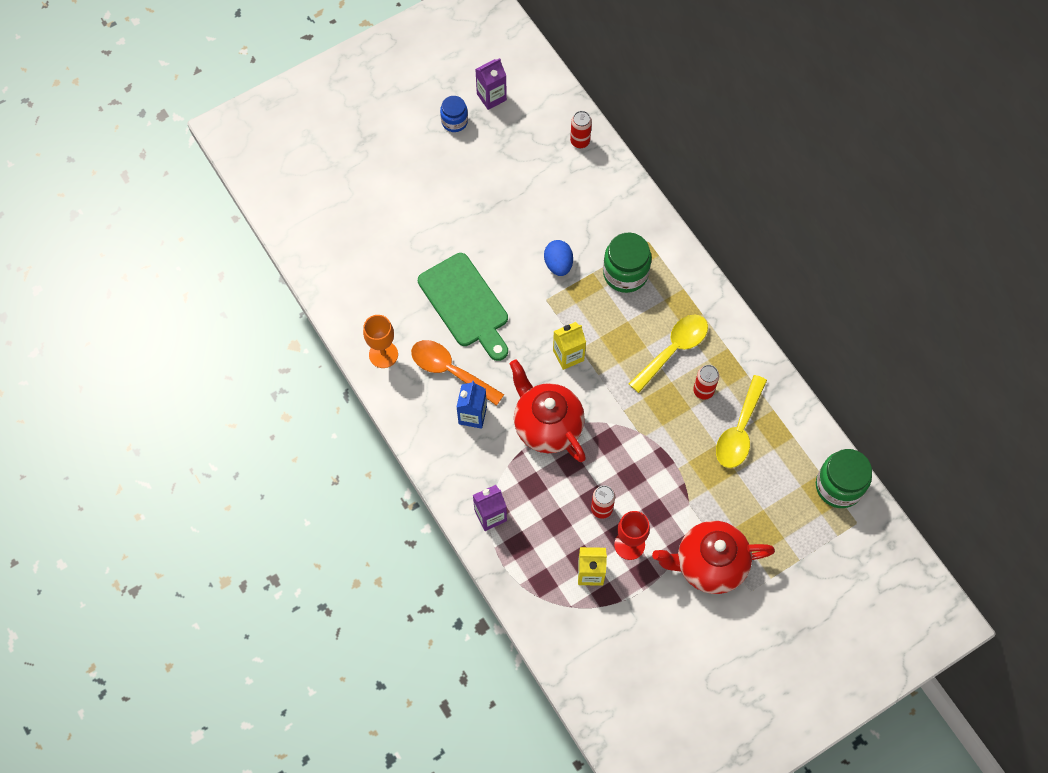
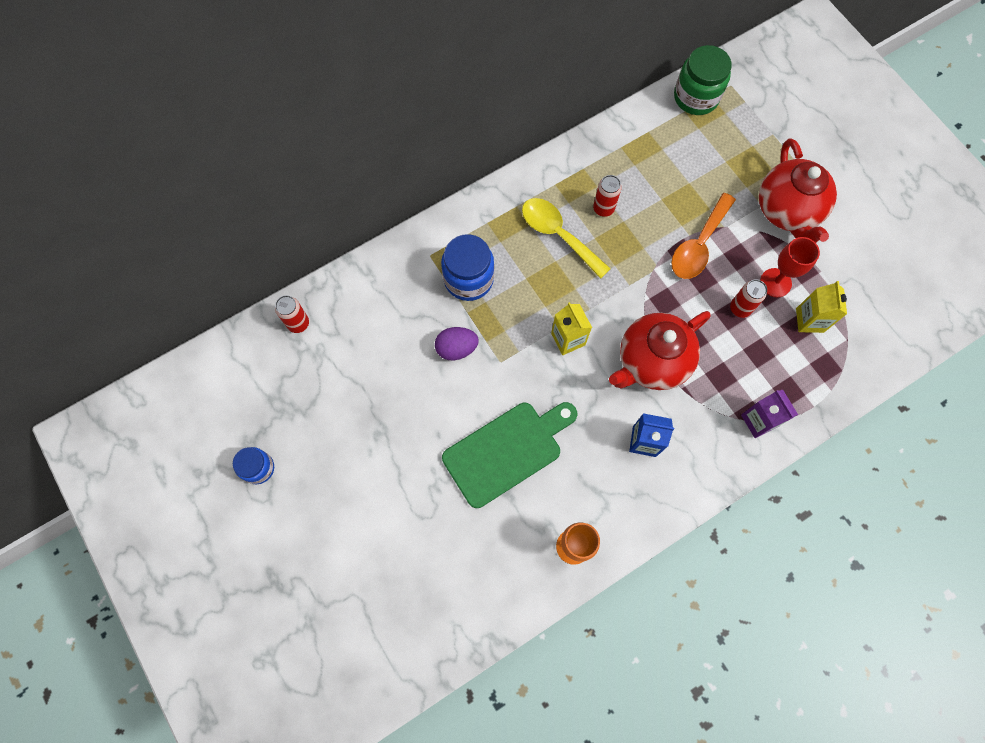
camera: 90 degrees left, 5 degrees up
(450, 371) = (591, 467): orange spoon -> orange spoon (699, 244)
(491, 97) = (228, 424): purple carton -> none
(558, 264) = (456, 348): blue egg -> purple egg
(625, 273) = (468, 279): green jar -> blue jar
(739, 430) = (644, 178): yellow spoon -> none

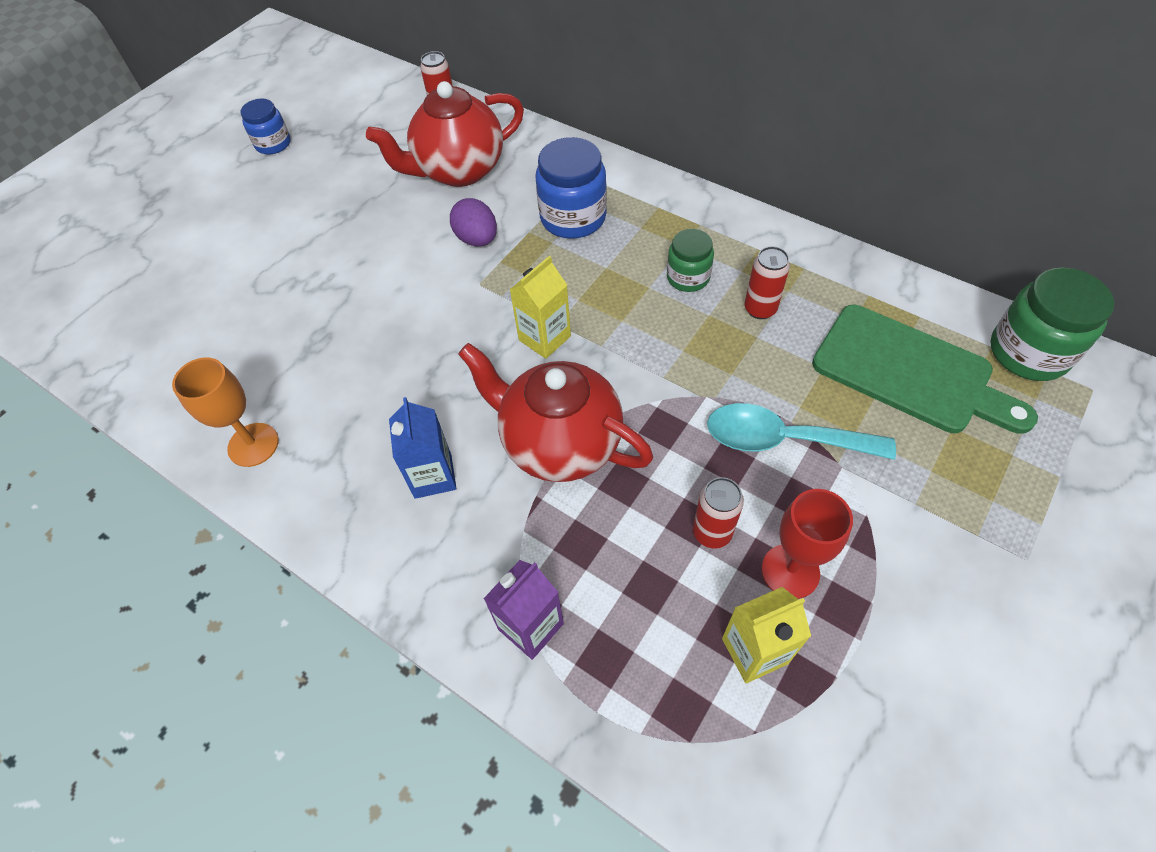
camera: 70 degrees right, 15 degrees down
(506, 451) = (363, 330): green cutting board -> green cutting board (910, 371)
(558, 235) = (688, 277): yellow spoon -> green jar
(699, 244) = (784, 439): orange spoon -> turquoise spoon
(787, 211) = (934, 546): red teapot -> red teapot (459, 170)

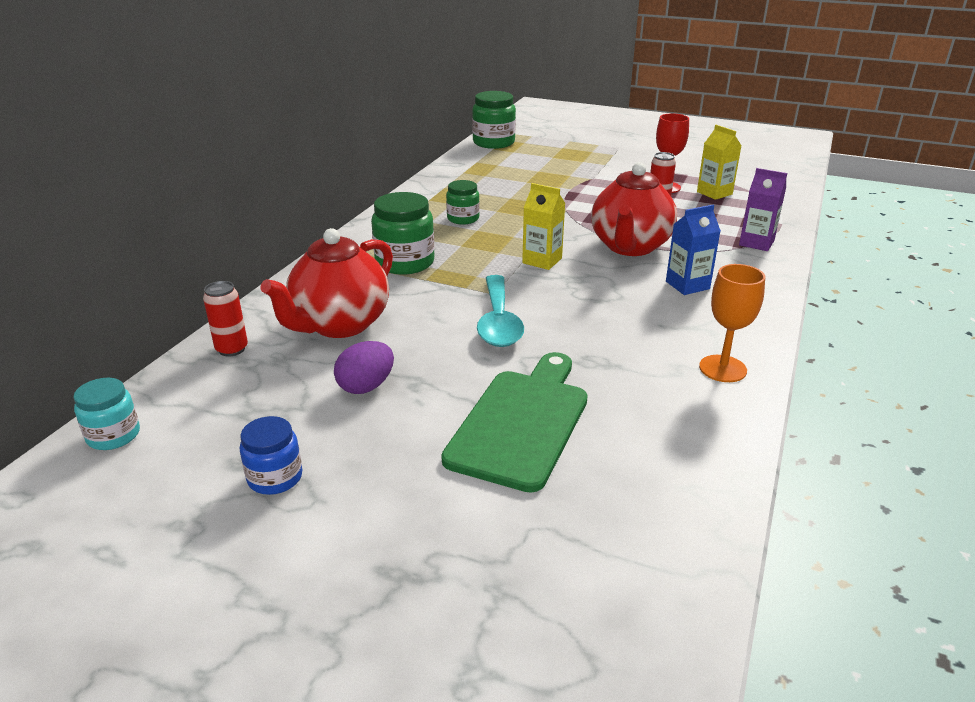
camera: 105 degrees left, 25 degrees down
(358, 73) = (113, 435): none -> turquoise jar
(459, 170) = (339, 325): red teapot -> red teapot turned 75 degrees clockwise
(477, 239) = (440, 301): purple egg -> purple egg (366, 386)
(573, 218) = (405, 263): blue jar -> green jar
(760, 309) = (485, 198): red can -> none
(784, 439) = (584, 190): turquoise spoon -> turquoise spoon (498, 321)
(910, 371) = (519, 164): green cutting board -> green cutting board (521, 423)

